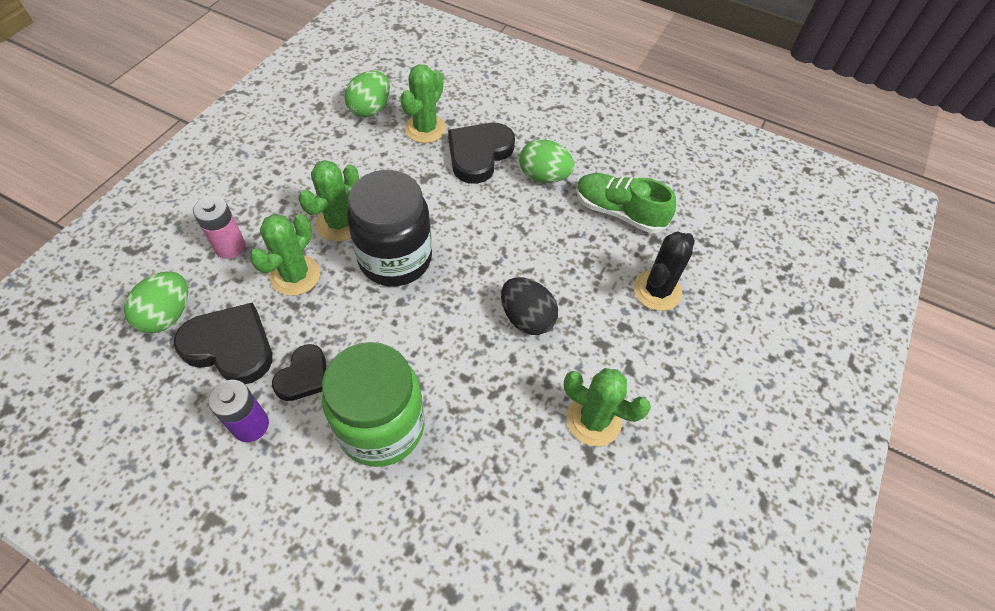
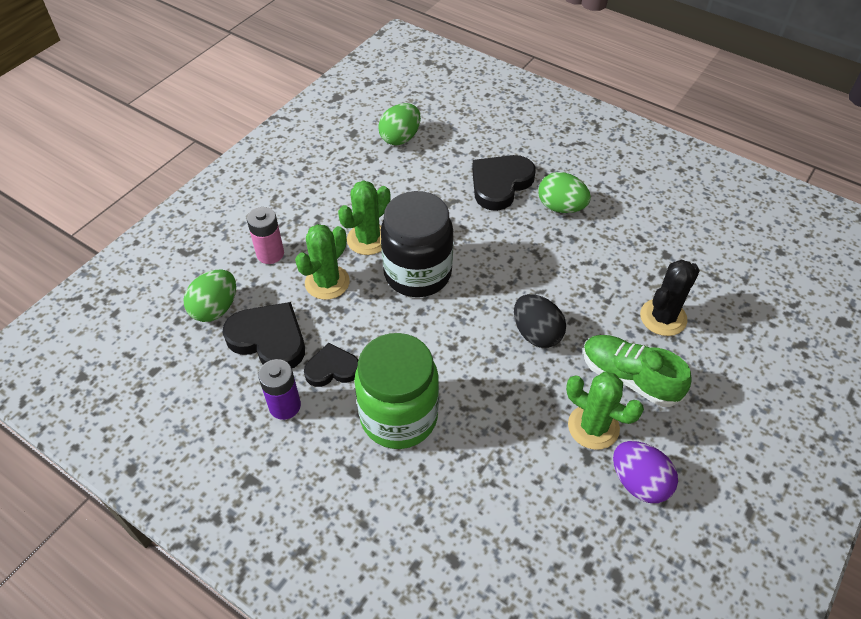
camera: 10 degrees right, 5 degrees down
(304, 376) = (332, 368): black heart -> black heart turned 135 degrees counterclockwise
(425, 129) = (451, 158): green cactus -> none
(619, 212) = (631, 244): green shoe -> green shoe (629, 377)
(646, 479) = (639, 482): none -> purple egg

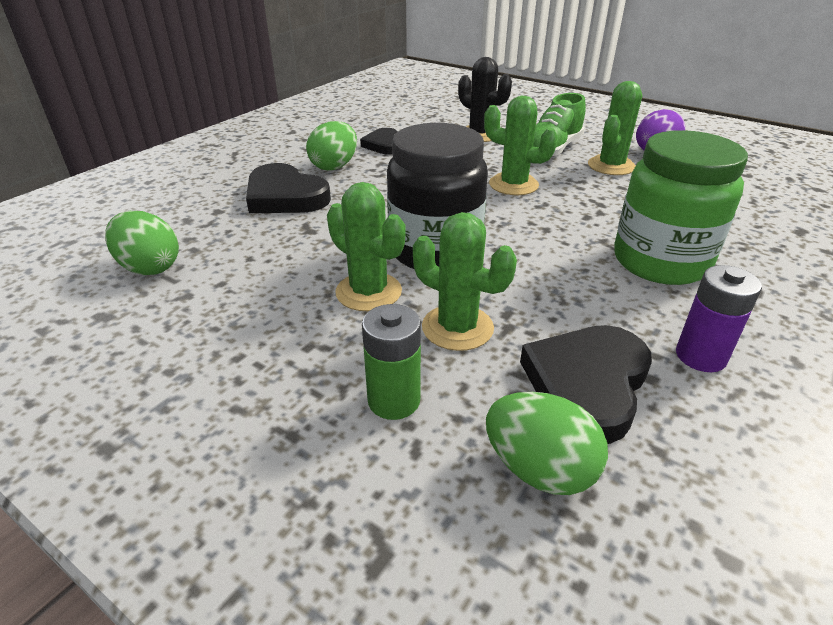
camera: 90 degrees left, 15 degrees down
(270, 254) = (394, 400): pink battery -> green battery
(332, 368) = (615, 315): black heart -> black heart (384, 145)
(536, 333) = (513, 185): black egg -> green cactus

